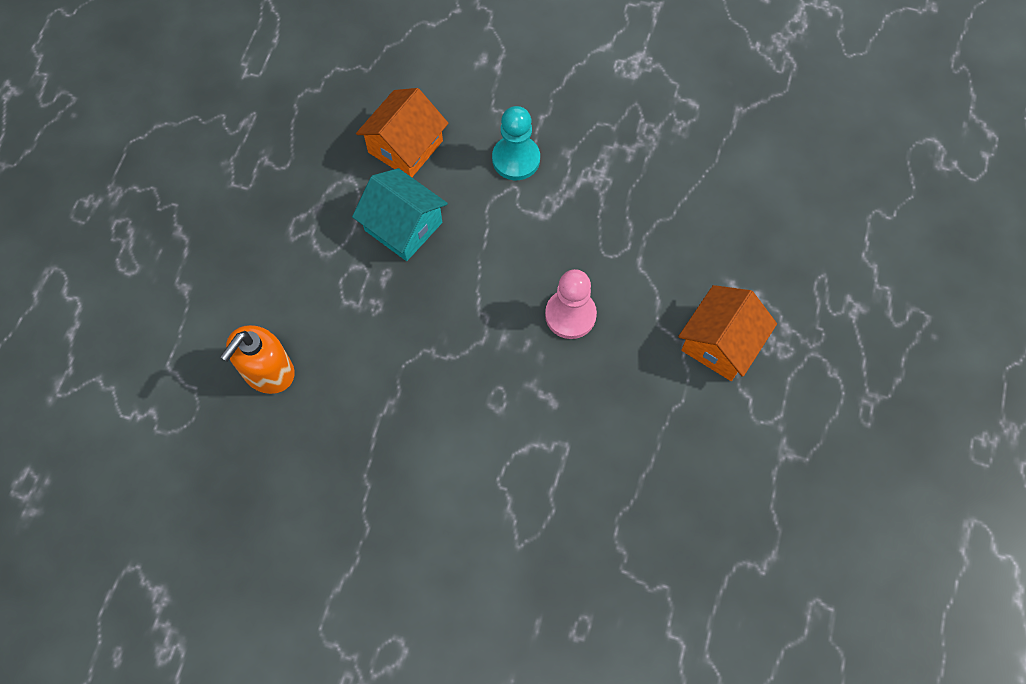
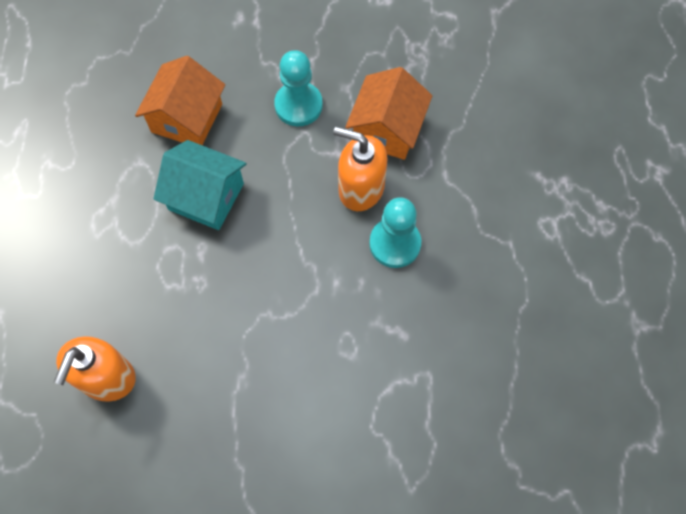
camera: 15 degrees left, 0 degrees up
(553, 254) = (361, 188): none -> orange soap dispenser
(570, 315) = (395, 244): pink pawn -> turquoise pawn
(720, 343) = (545, 235): orange house -> orange house (387, 129)

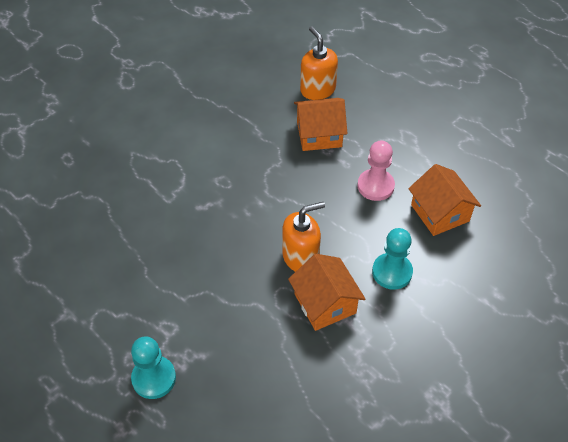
camera: 135 degrees right, 15 degrees down
(183, 311) = (319, 134): none -> orange house
(206, 196) = (375, 186): turquoise house -> pink pawn
(395, 244) = (250, 244): turquoise pawn -> turquoise pawn (154, 378)

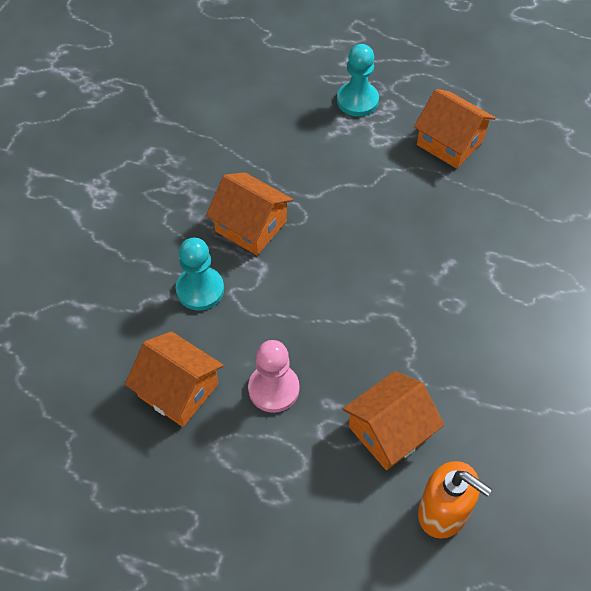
camera: 150 degrees right, 5 degrees up
(115, 296) = (450, 142): none -> orange house
(301, 257) = (304, 260): orange soap dispenser -> none

